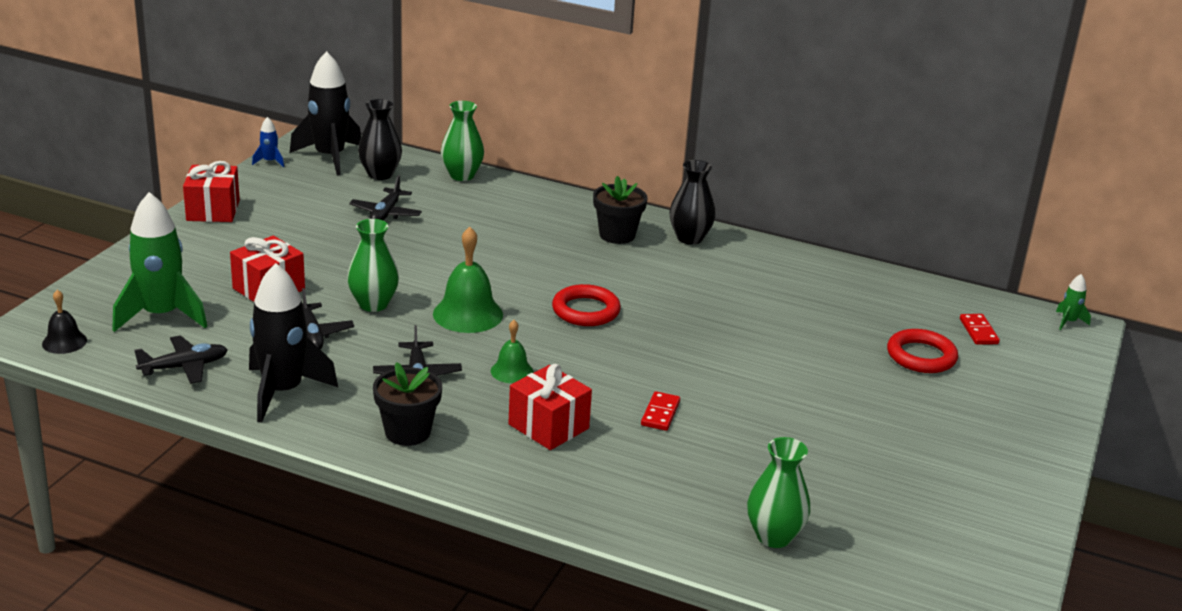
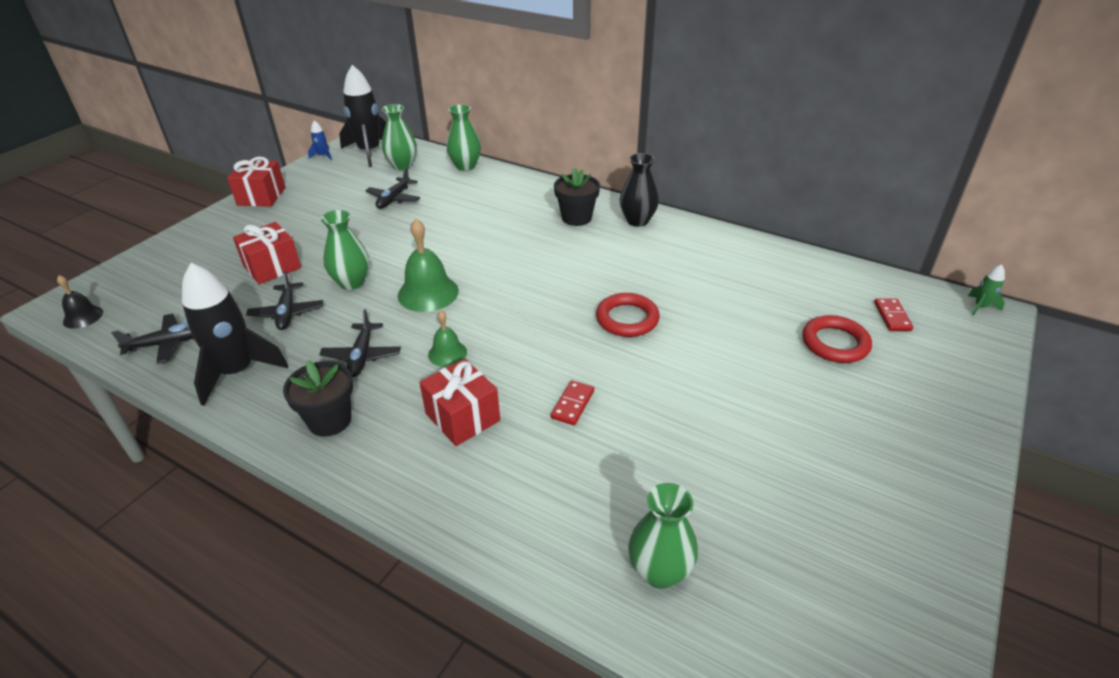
camera: 10 degrees right, 10 degrees up
(162, 315) = (174, 292): green rocket -> none
(380, 174) = (402, 166): black vase -> green vase
(586, 310) = (531, 290): red ring -> red ring (627, 319)

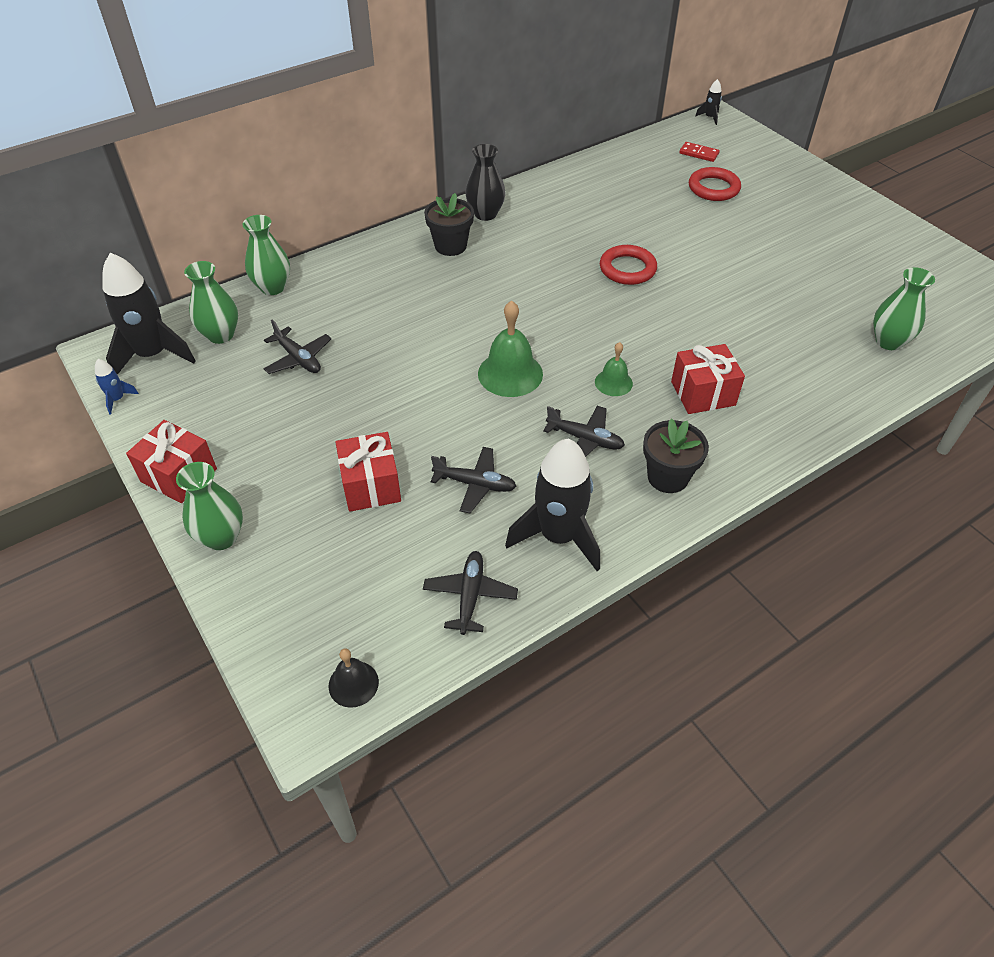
camera: 65 degrees left, 10 degrees up
(352, 282) = (452, 424): green vase -> green vase (221, 537)
(573, 404) = (717, 330): red domino -> none
(980, 307) = (709, 117): green rocket -> black rocket

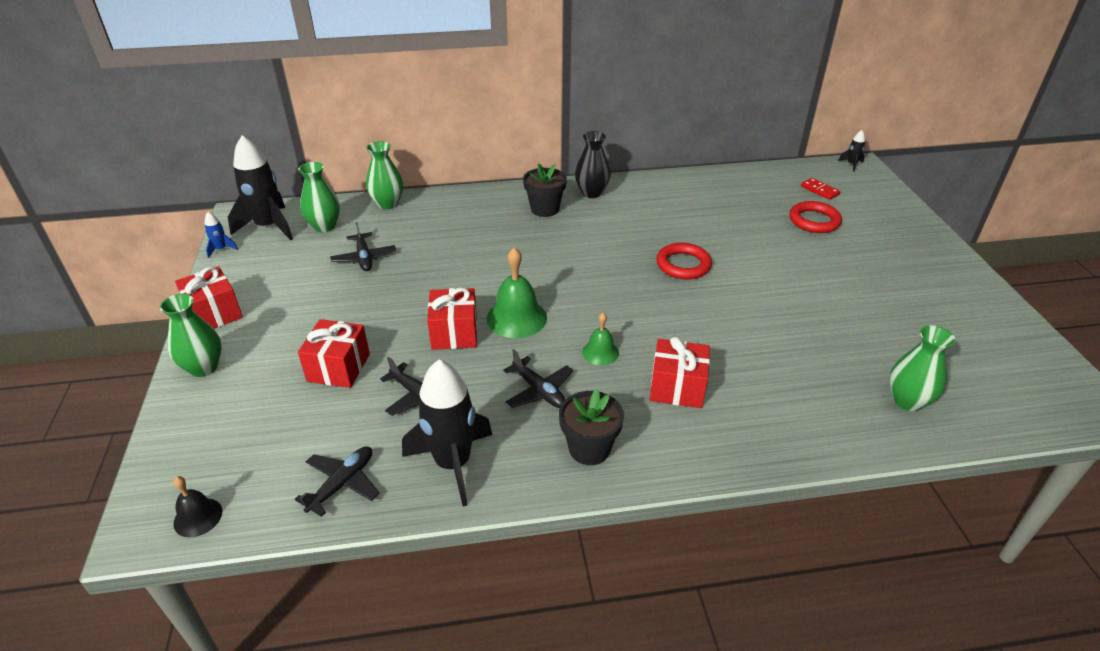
camera: 25 degrees right, 10 degrees down
(460, 409) = (454, 333): none -> red gift

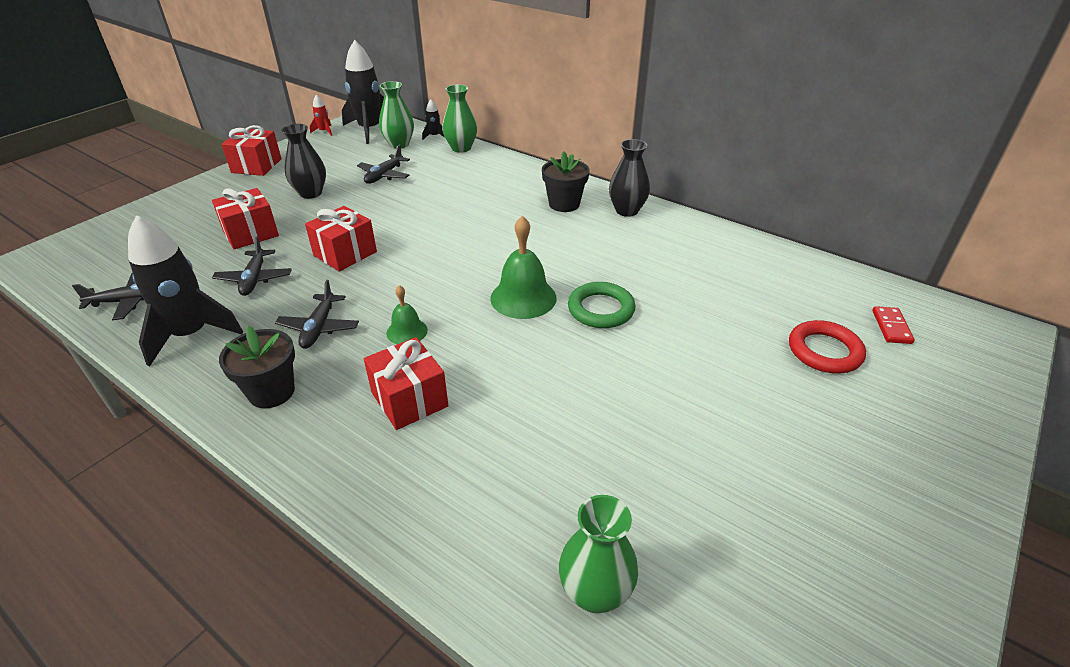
camera: 45 degrees right, 0 degrees up
(198, 517) = (57, 269): black bell -> none
(204, 367) = (199, 192): green vase -> none
(221, 249) = (324, 131): blue rocket -> red rocket
(325, 307) = (310, 193): none -> black vase
(516, 318) = (399, 269): green bell -> green bell (523, 298)
(683, 265) = (601, 309): red ring -> green ring
(851, 164) = (993, 323): black rocket -> black rocket (434, 136)

